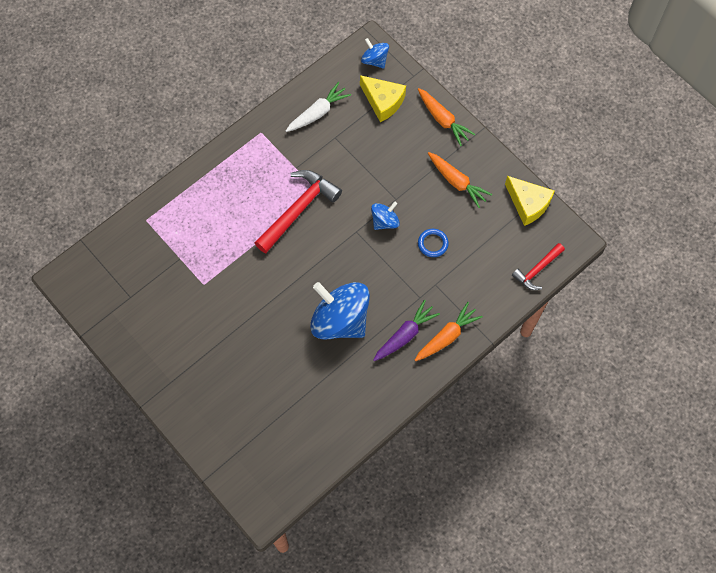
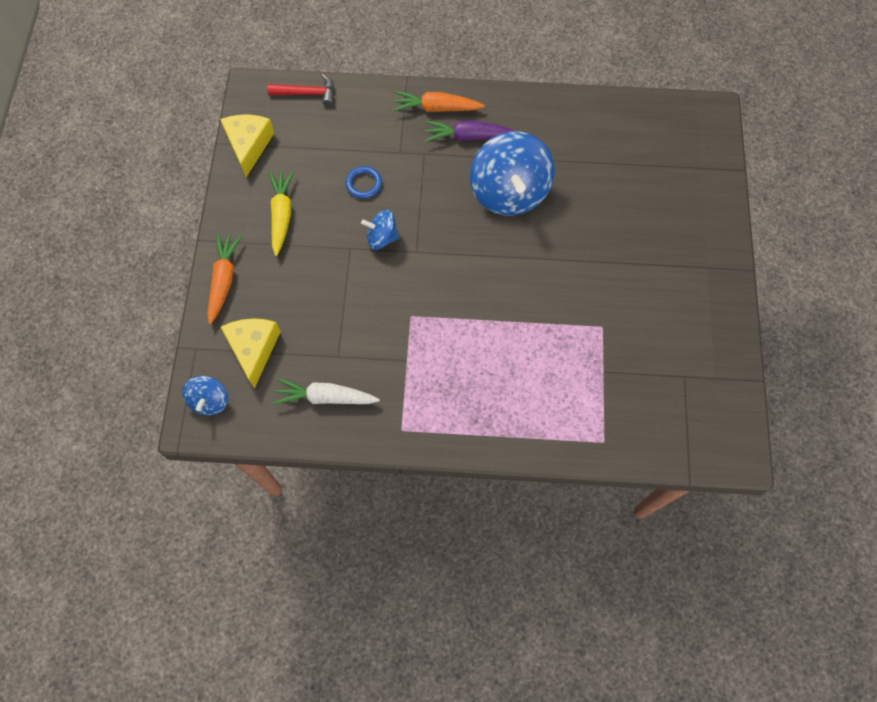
camera: 135 degrees left, 0 degrees up
(298, 210) = (446, 317): red hammer -> none
(457, 182) = (282, 215): orange carrot -> yellow carrot

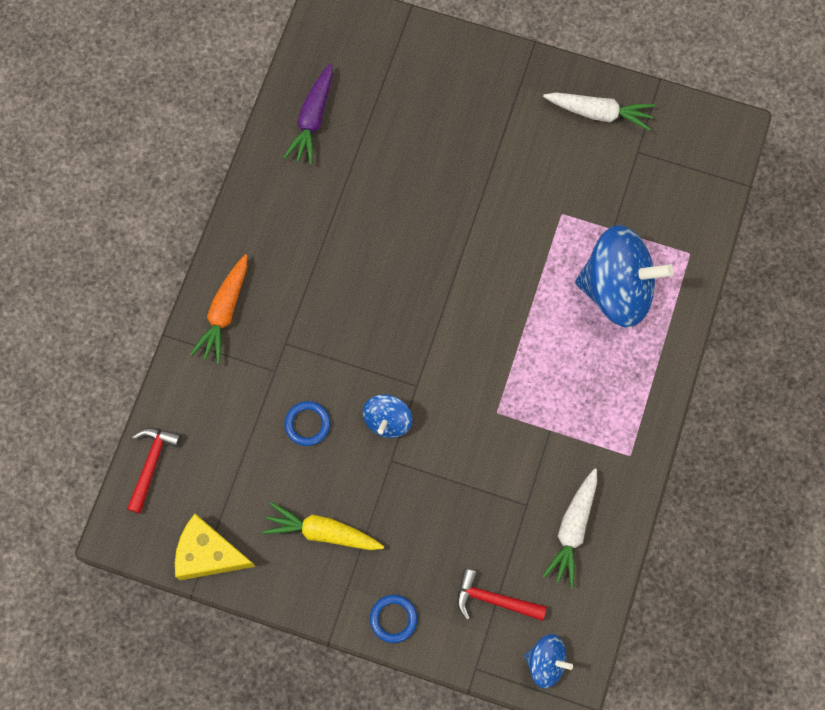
camera: 75 degrees left, 5 degrees up
(224, 280) = (393, 619): orange carrot -> blue ring
(254, 349) = (494, 599): yellow cheese -> red hammer
(468, 137) = (277, 286): purple carrot -> purple carrot (312, 119)
(509, 192) = (368, 261): blue spinning top -> blue spinning top (617, 289)
(708, 336) = (599, 113): none -> white carrot

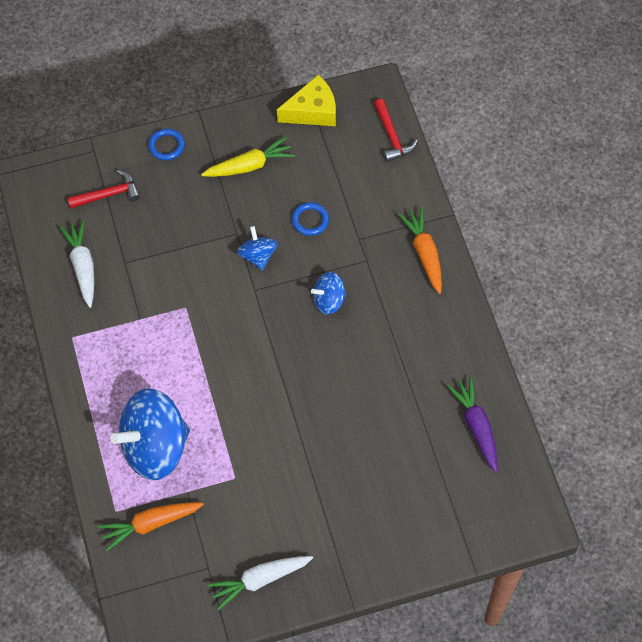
camera: 145 degrees right, 10 degrees down
(546, 662) = (50, 180): blue spinning top -> blue spinning top (329, 300)
(665, 221) = (150, 524): none -> orange carrot

